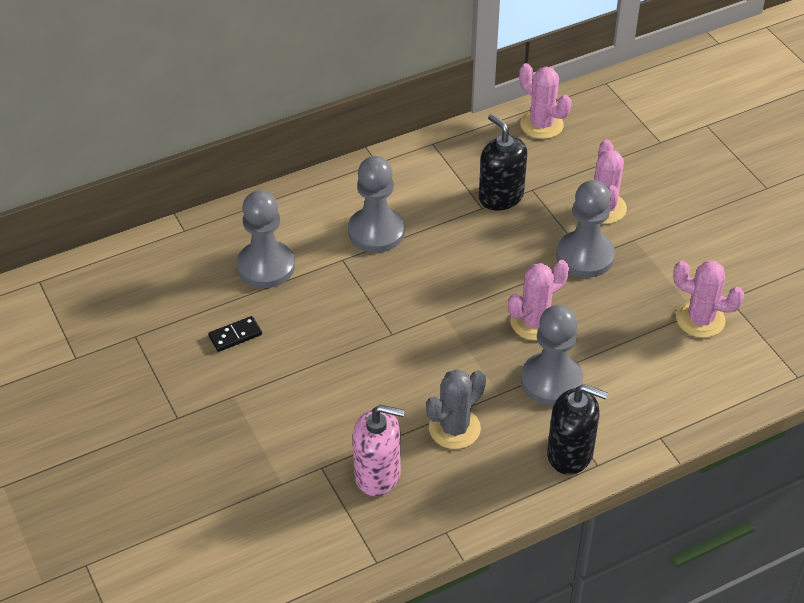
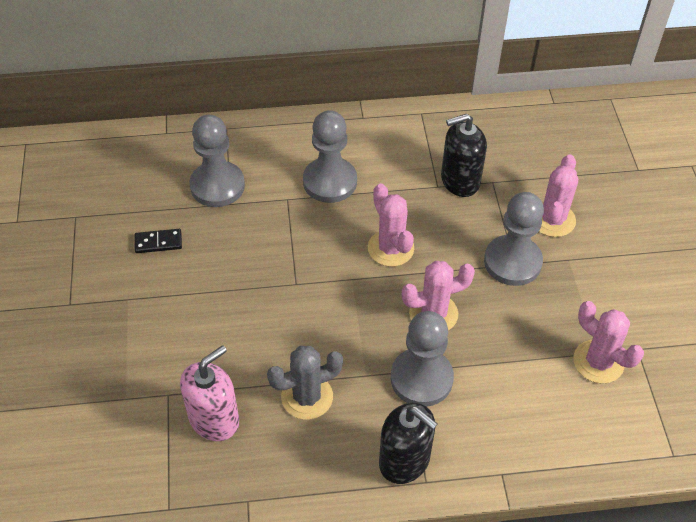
camera: 20 degrees right, 5 degrees up
(377, 474) = (214, 419): pink soap dispenser -> pink soap dispenser turned 75 degrees counterclockwise
(500, 196) = (460, 180): black soap dispenser -> black soap dispenser turned 90 degrees counterclockwise
(541, 125) = (530, 122): pink cactus -> pink cactus (390, 248)

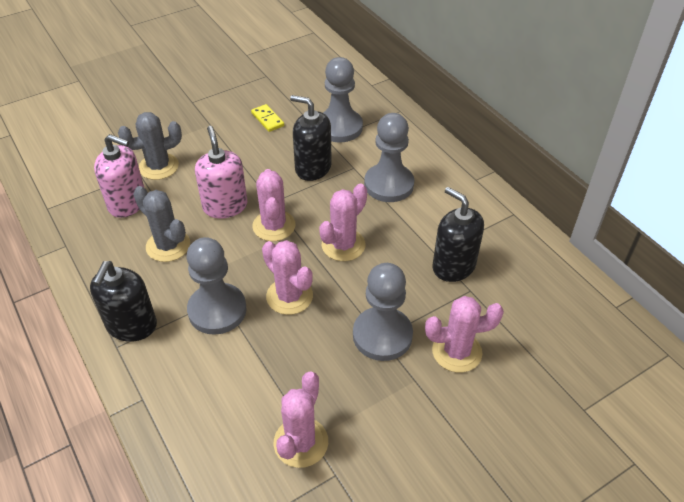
camera: 65 degrees right, 5 degrees down
(158, 242) = (267, 119): black domino -> yellow domino
(169, 371) = (159, 166): none -> grey cactus
(266, 231) = (313, 168): none -> black soap dispenser
(277, 327) = (225, 206): none -> pink soap dispenser
(332, 294) = (274, 226): none -> pink cactus

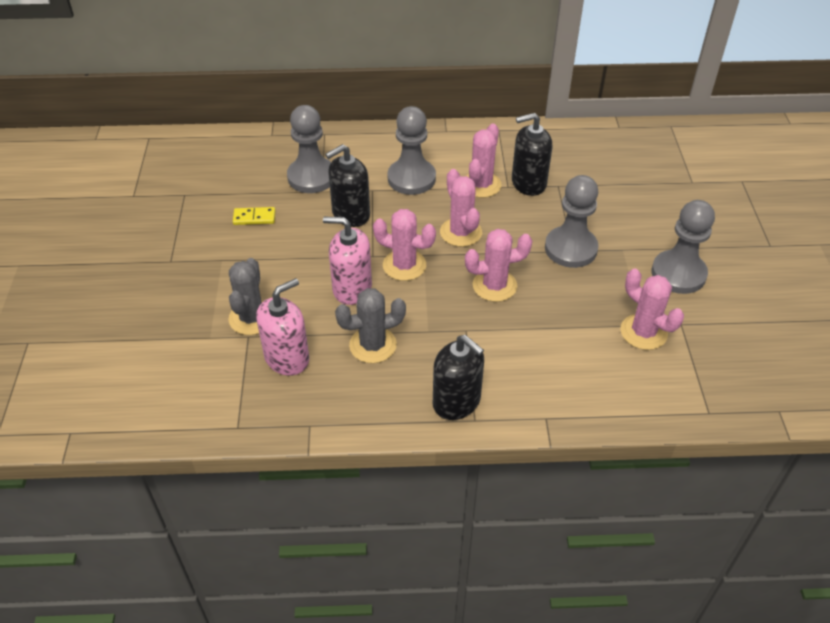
camera: 60 degrees left, 0 degrees up
(217, 310) = (478, 336): grey pawn -> grey pawn (678, 274)
(457, 351) = (610, 217): pink cactus -> pink cactus (481, 185)

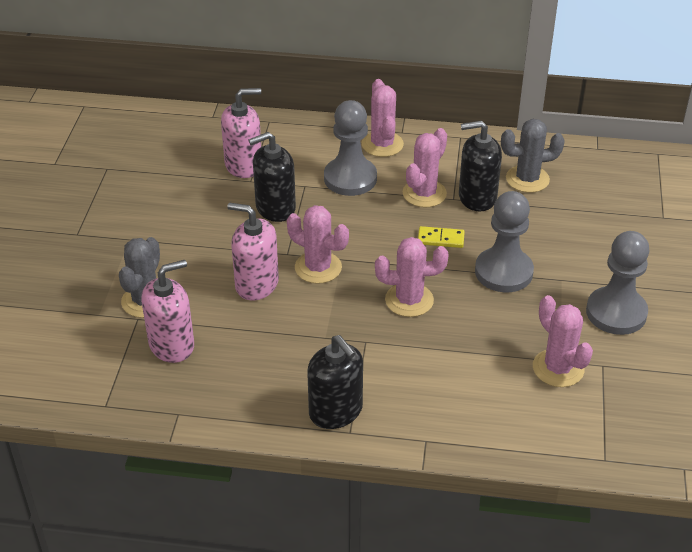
camera: 10 degrees right, 5 degrees down
(254, 218) = (173, 200): yellow domino -> yellow domino (440, 239)
(311, 177) = (243, 165): grey pawn -> pink soap dispenser
(373, 345) = (263, 344): grey cactus -> grey cactus (527, 179)
(460, 232) = (388, 241): pink cactus -> pink cactus (382, 144)

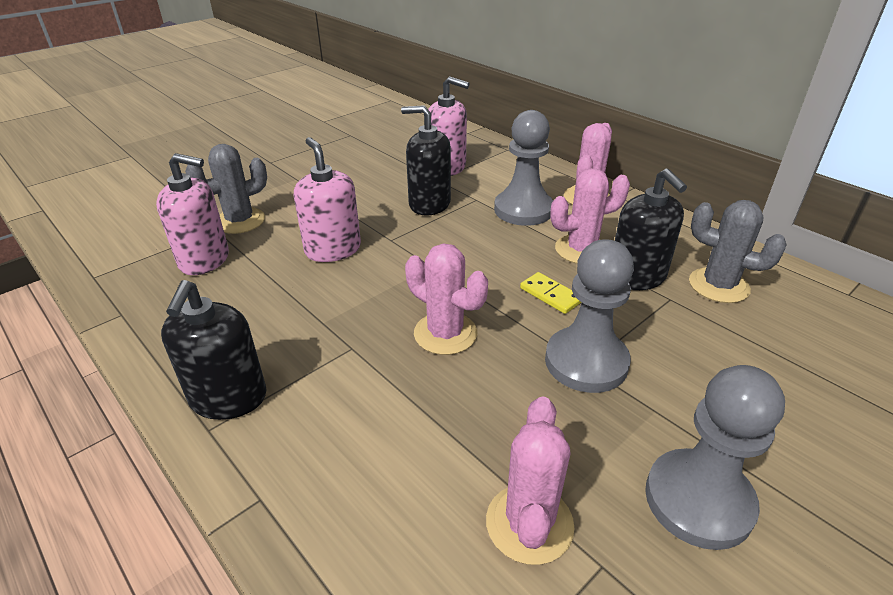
camera: 40 degrees right, 5 degrees down
(318, 267) = (400, 262): pink cactus -> none
(477, 197) = (637, 277): black soap dispenser -> black soap dispenser turned 150 degrees counterclockwise

